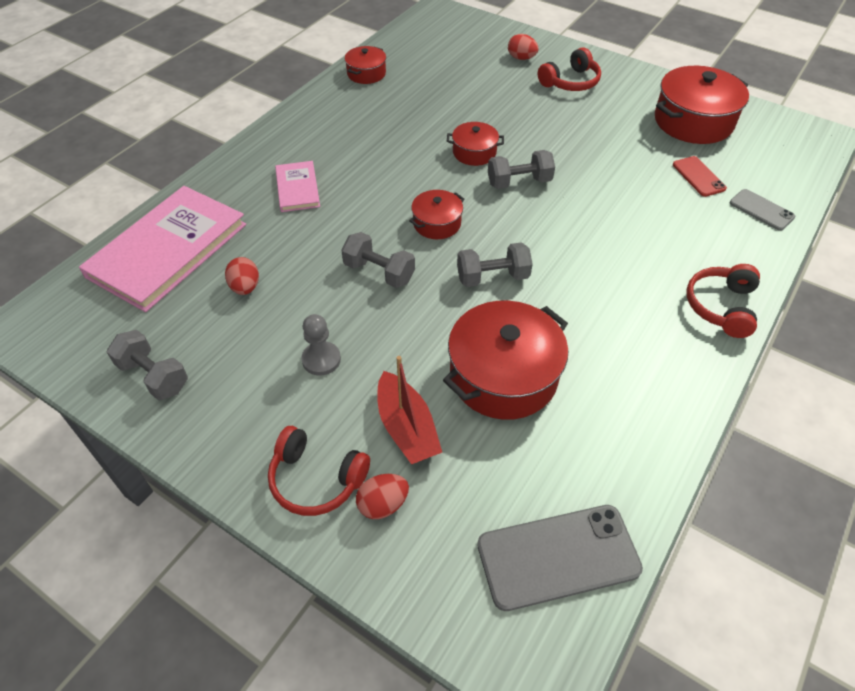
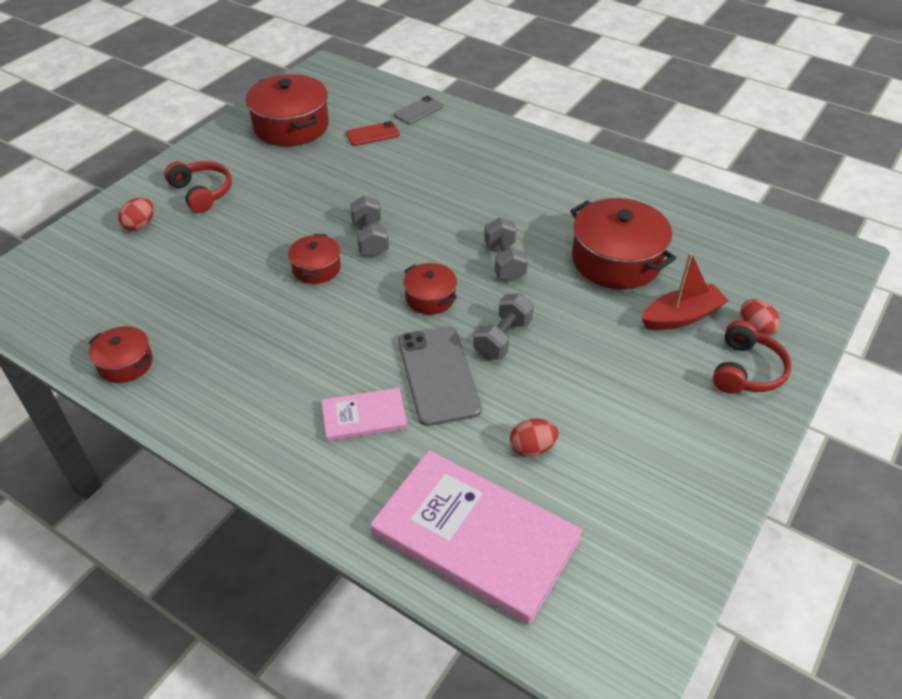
camera: 90 degrees left, 5 degrees down
(153, 376) = (667, 512): grey dumbbell -> none
(321, 359) = (620, 376): grey pawn -> none
(558, 556) = (764, 242): grey phone -> grey phone (438, 375)
(721, 307) = (528, 145): red headphones -> none

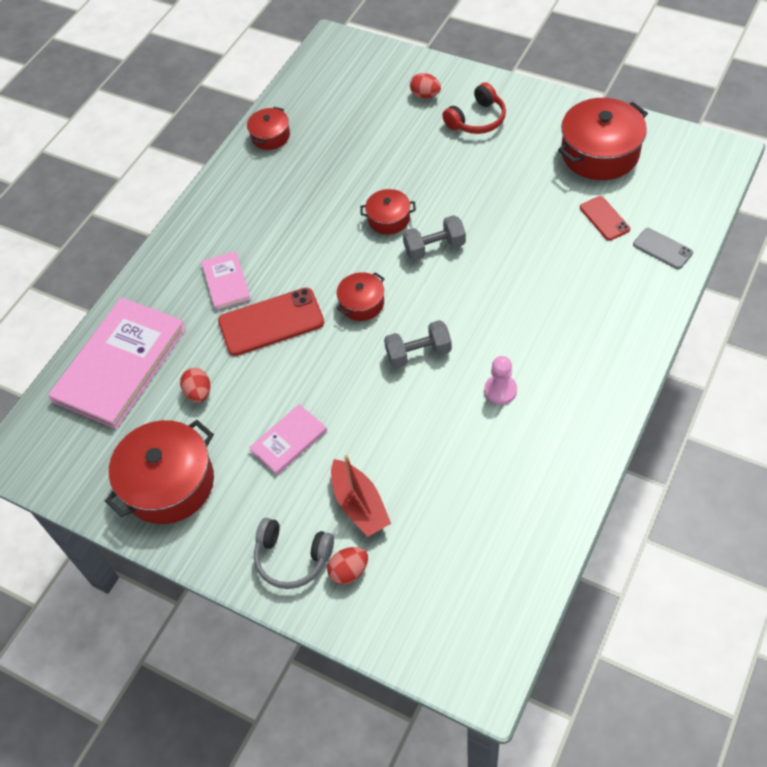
camera: 90 degrees right, 10 degrees up
(438, 375) = (271, 322): grey phone -> red phone
(502, 339) = (316, 362): grey dumbbell -> none
(555, 215) = (500, 390): none -> pink pawn
(604, 367) = (288, 440): none -> pink book
(616, 260) = (436, 447): red pot -> red pot (169, 483)
(745, 370) = (292, 558): red headphones -> grey headphones

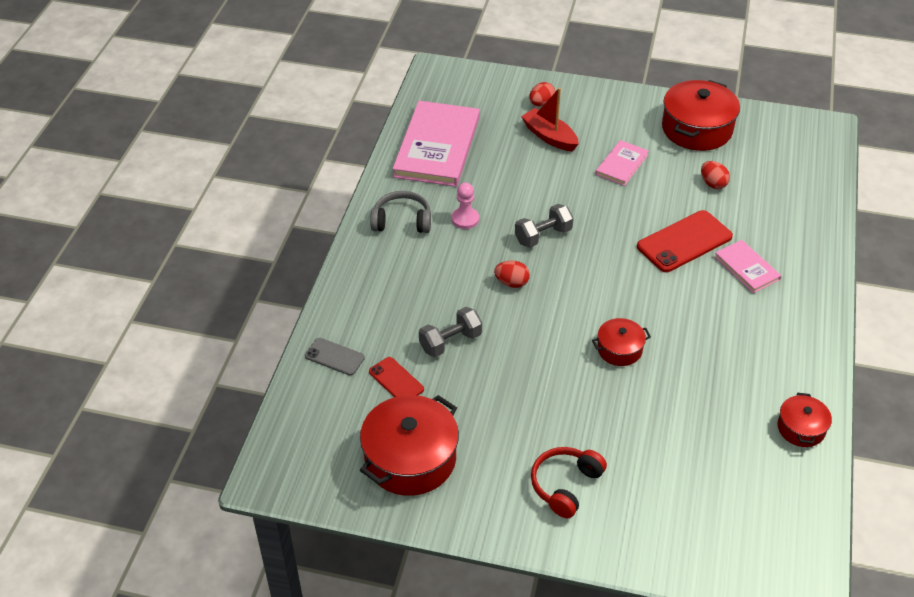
camera: 160 degrees right, 10 degrees down
(120, 365) = (793, 193): pink book -> pink book (437, 147)
(292, 558) = (583, 105): grey headphones -> grey headphones (402, 221)
(362, 303) = (610, 267): red pot -> none
(425, 95) = (642, 513): red egg -> red egg (511, 283)
(434, 247) = (561, 327): grey dumbbell -> grey dumbbell (450, 342)

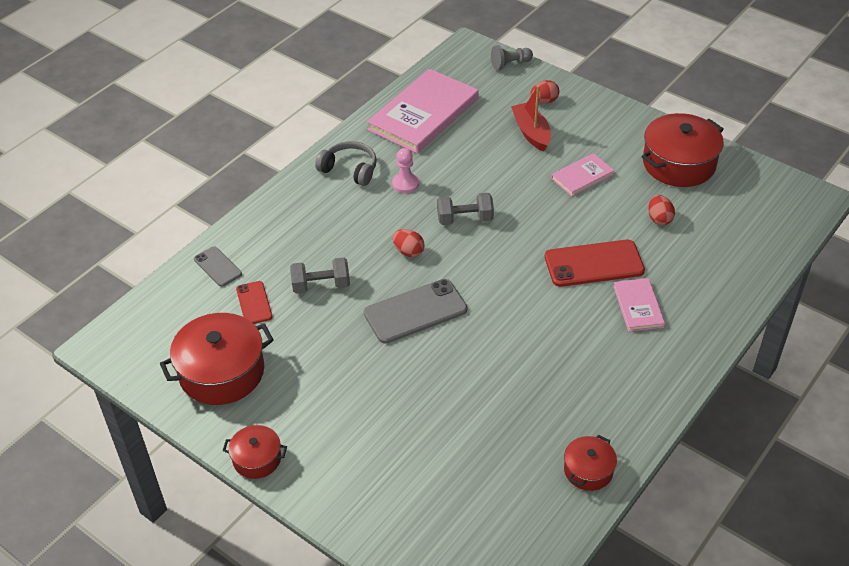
camera: 25 degrees right, 0 degrees up
(487, 77) = (510, 64): none -> grey pawn
(556, 337) = (415, 311): none -> grey phone
(565, 485) = (336, 442): red headphones -> none
(619, 349) = (465, 341): red pot -> red pot (257, 459)

